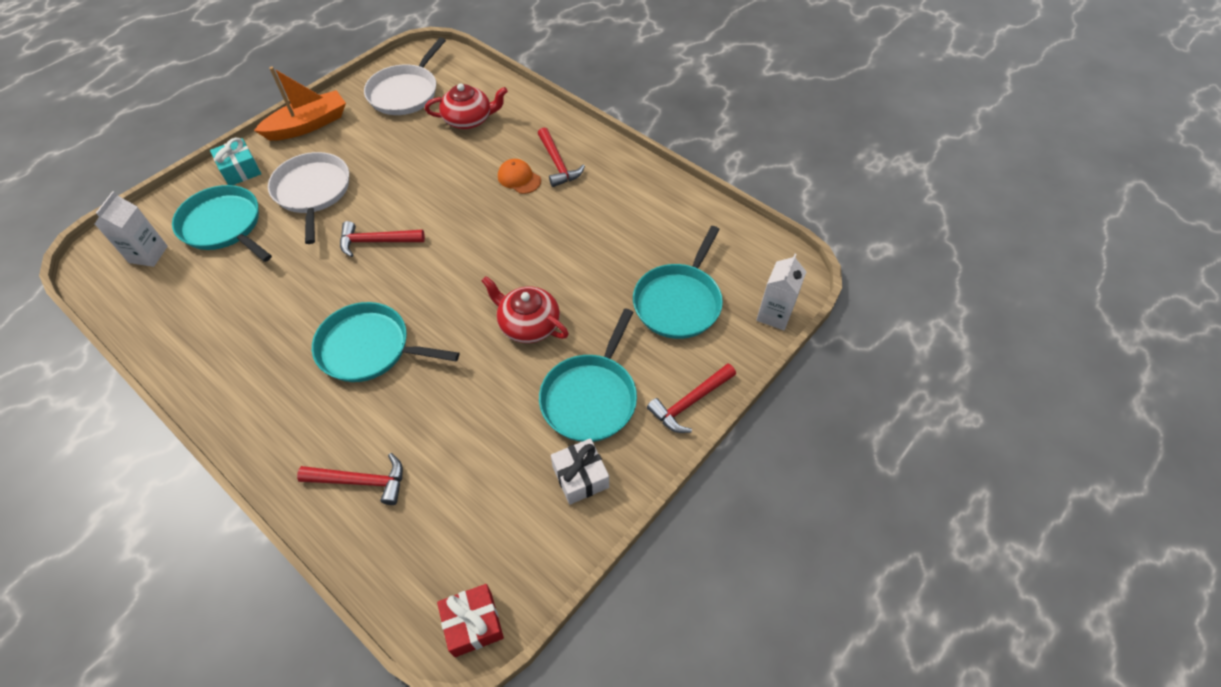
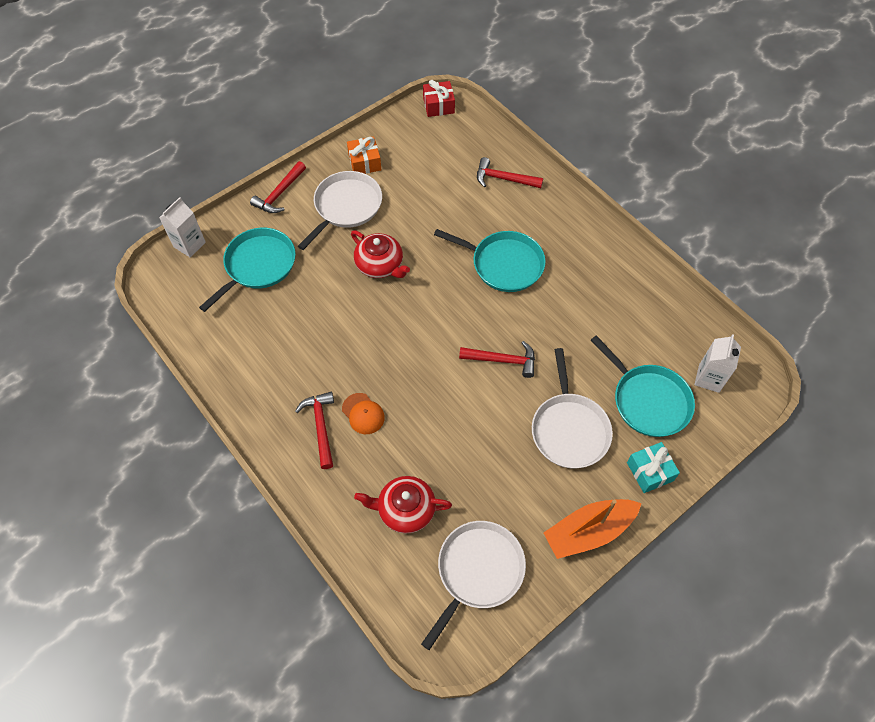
camera: 170 degrees left, 5 degrees up
(580, 477) = (364, 162): white gift -> orange gift
(591, 397) = (346, 207): turquoise pan -> white pan
(689, 403) = (279, 194): red hammer -> red hammer turned 150 degrees clockwise

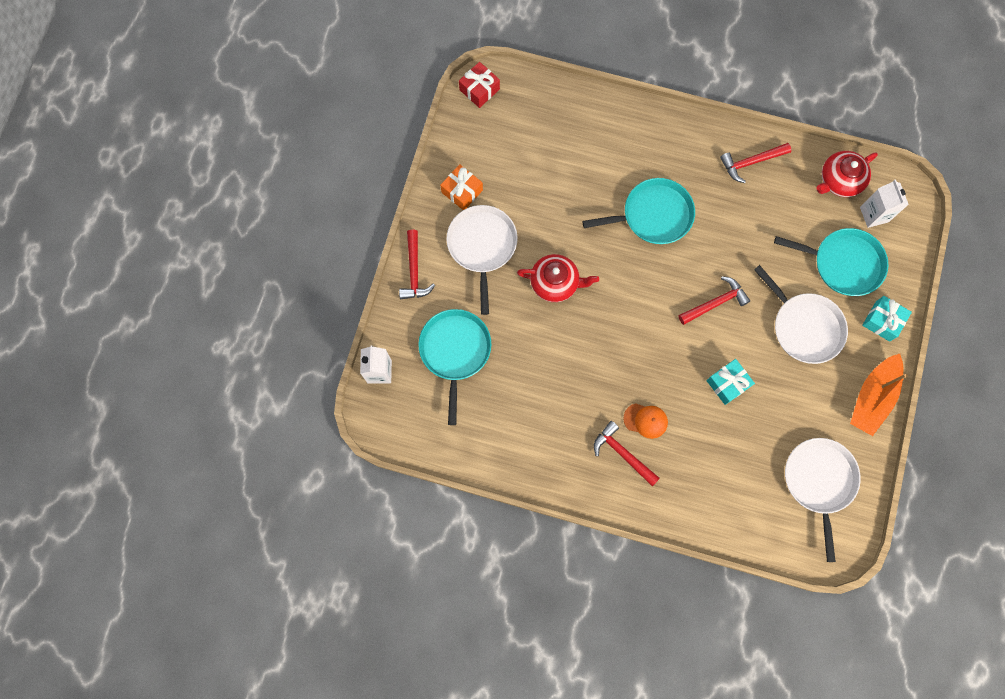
camera: 35 degrees left, 15 degrees up
(405, 509) = (735, 473): red teapot -> red teapot (839, 180)
(460, 431) = (727, 384): none -> turquoise gift
(503, 179) = (592, 131): red hammer -> red hammer (750, 162)

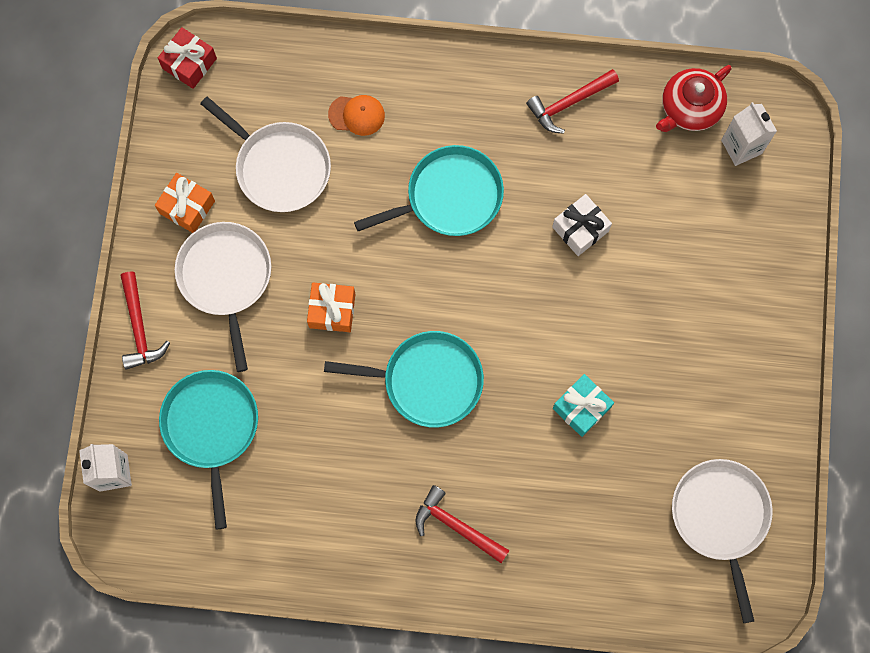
camera: 10 degrees left, 0 degrees up
(555, 282) = (332, 310): red teapot -> orange gift
(645, 420) = (480, 476): orange cap -> orange cap (357, 115)
(715, 302) = (549, 301): red hammer -> none
(746, 254) = (580, 229): none -> white gift
(804, 327) = (671, 314): white pan -> white pan (279, 167)
(843, 263) = (710, 220): turquoise pan -> turquoise pan (427, 380)
(872, 397) = (774, 393): orange boat -> none
(882, 321) = (772, 288): turquoise gift -> none

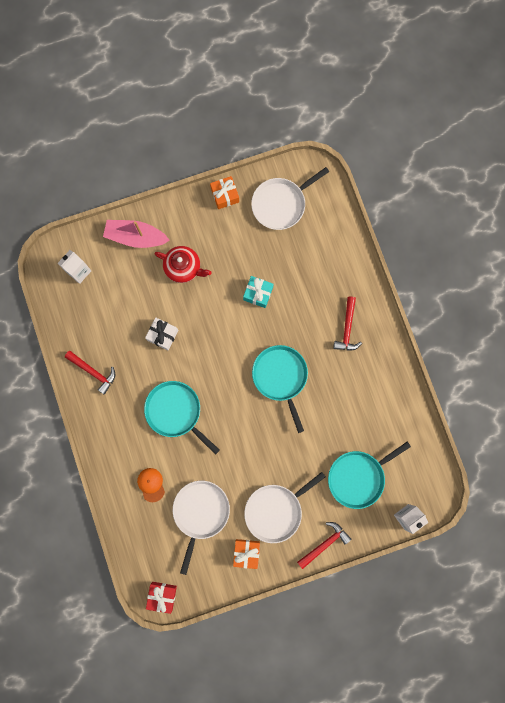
camera: 115 degrees left, 5 degrees up
(332, 310) = (267, 444): orange gift -> orange gift (225, 195)
(689, 108) = (68, 307): red teapot -> red teapot (183, 267)
(762, 257) = (136, 237): none -> pink boat

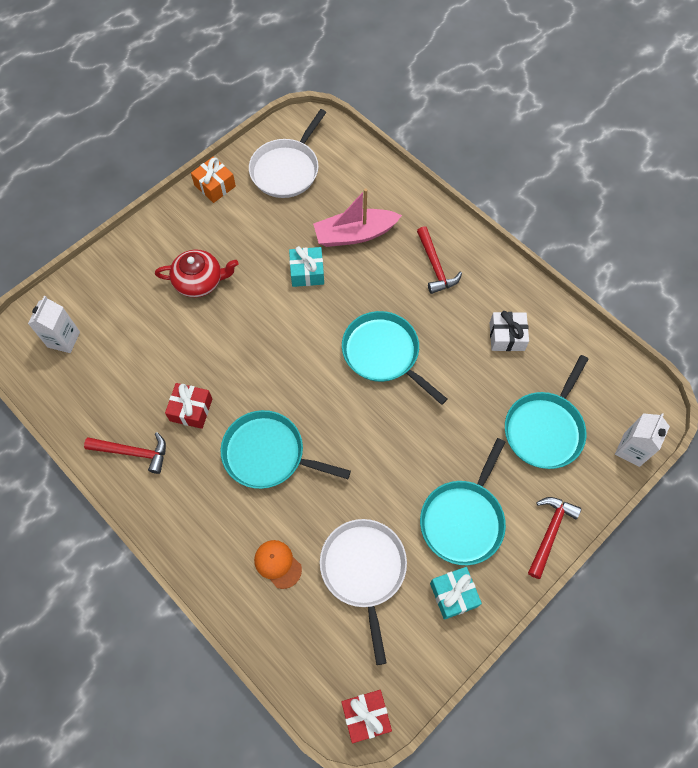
camera: 25 degrees left, 15 degrees down
(136, 237) = (123, 271): pink boat -> pink boat (355, 234)
(140, 359) = (191, 410): none -> red gift
(162, 335) = (208, 368): white gift -> white gift (506, 336)
(246, 552) = (453, 595): orange gift -> turquoise gift
(276, 510) = (463, 519): white pan -> turquoise pan

